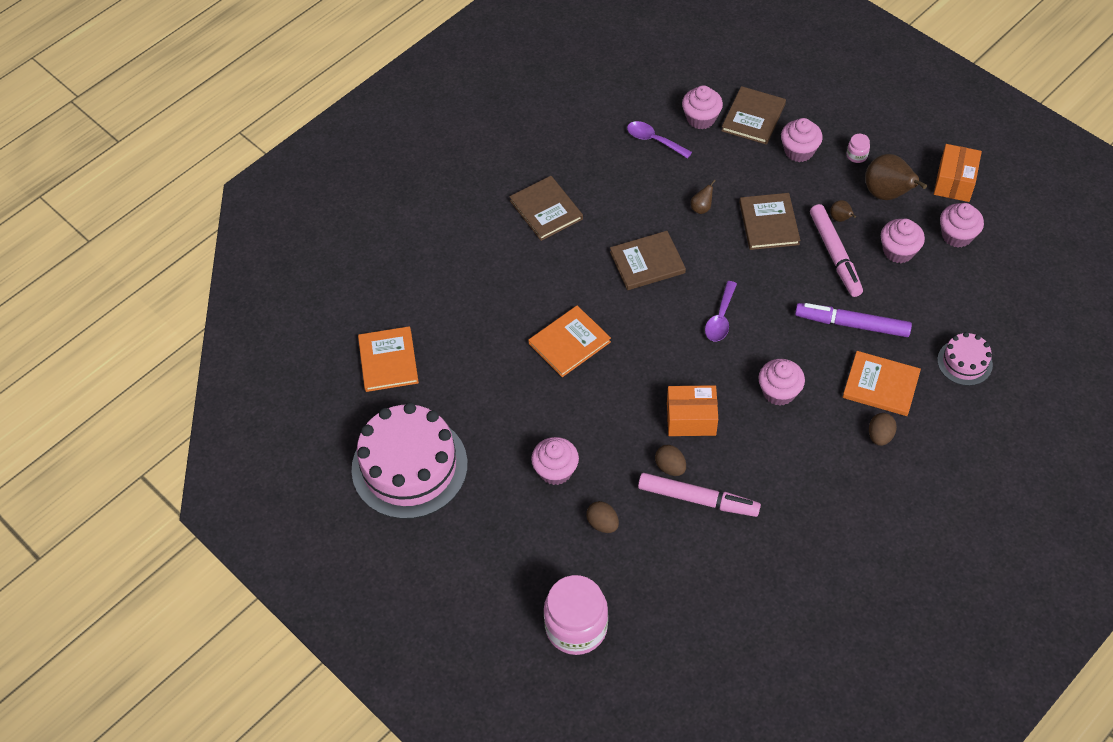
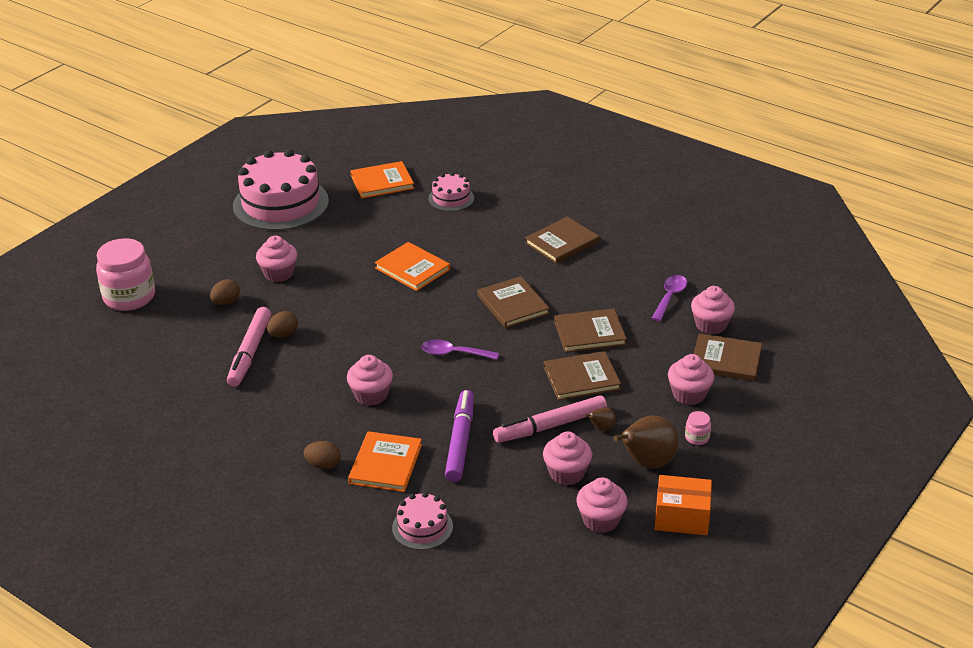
camera: 80 degrees right, 20 degrees down
(439, 297) = (451, 198): none -> pink cake
(691, 419) = (335, 343): orange box -> none
(701, 208) = (589, 333): brown pear -> brown book

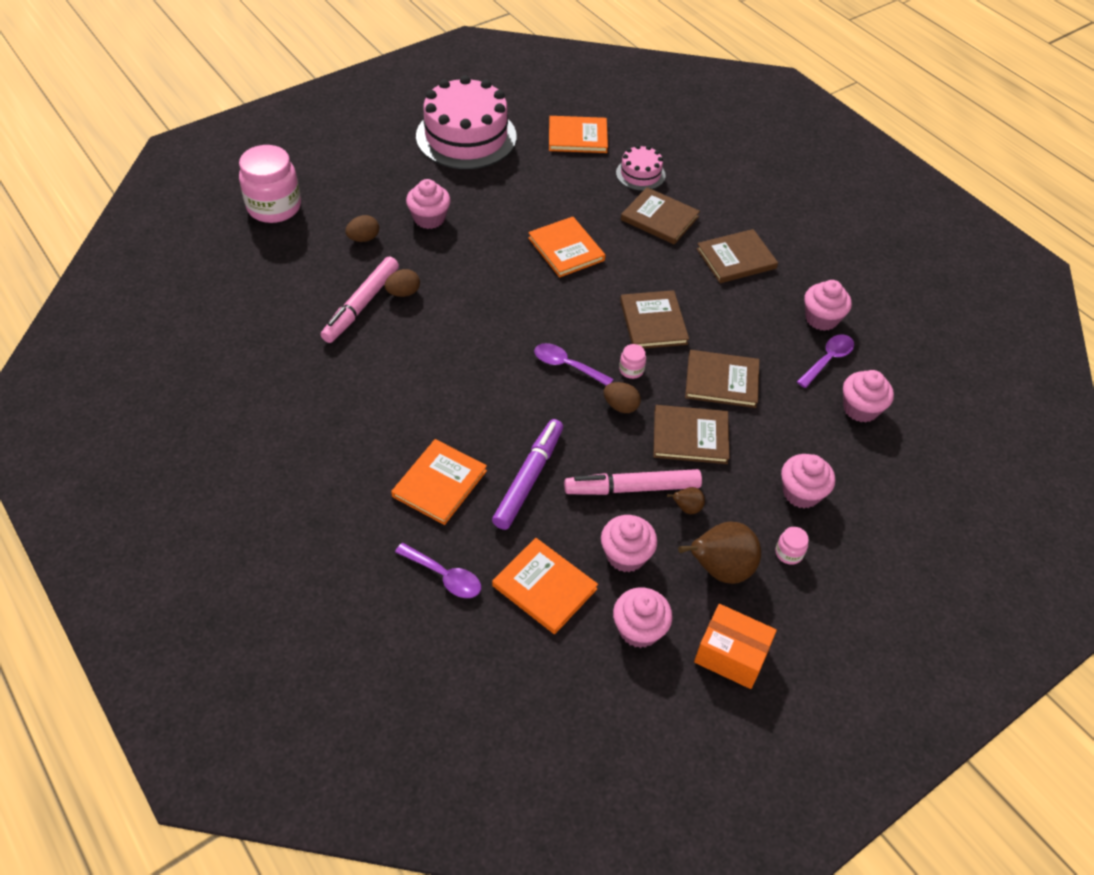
camera: 15 degrees right, 15 degrees up
(323, 465) = (376, 465): brown egg -> brown egg (620, 406)
(371, 395) = (460, 392): pink cupcake -> pink cupcake (821, 319)
(422, 527) = (444, 576): pink cake -> purple spoon
(510, 343) = (631, 370): none -> pink jar
(510, 512) = (544, 587): none -> orange book
(726, 360) = (860, 459): brown book -> brown book (659, 218)

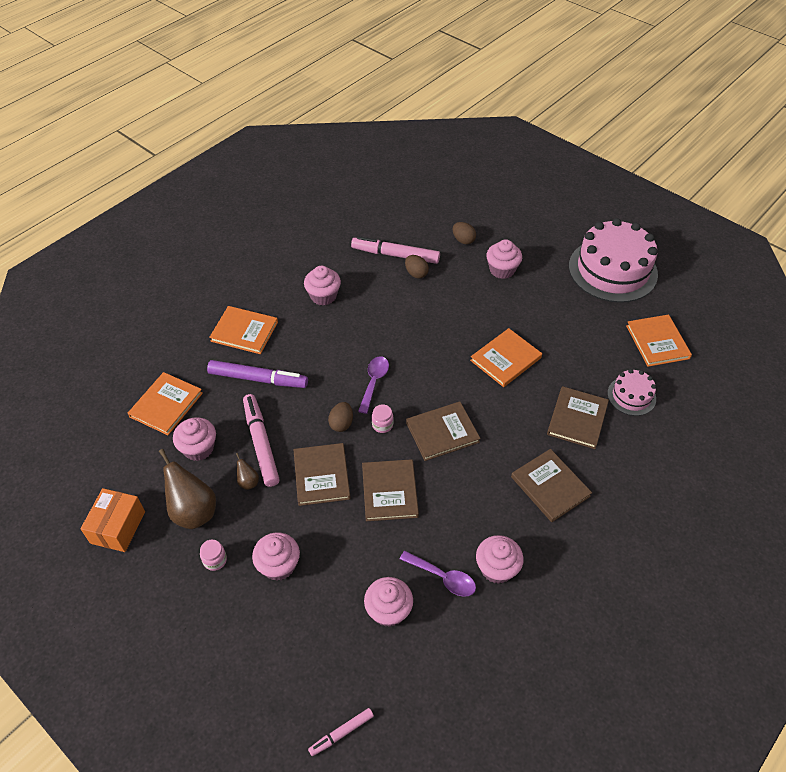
camera: 80 degrees right, 0 degrees up
(274, 207) = (474, 189): pink jar -> none
(444, 576) = (169, 350): purple spoon -> none
(639, 629) = (136, 465): pink cupcake -> pink cupcake (323, 296)
(983, 468) = (341, 733): none -> pink marker

